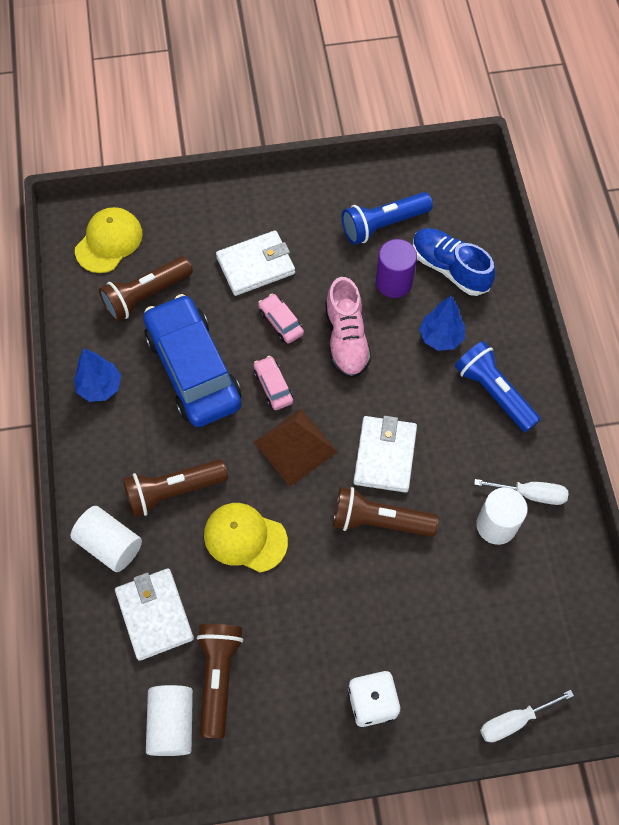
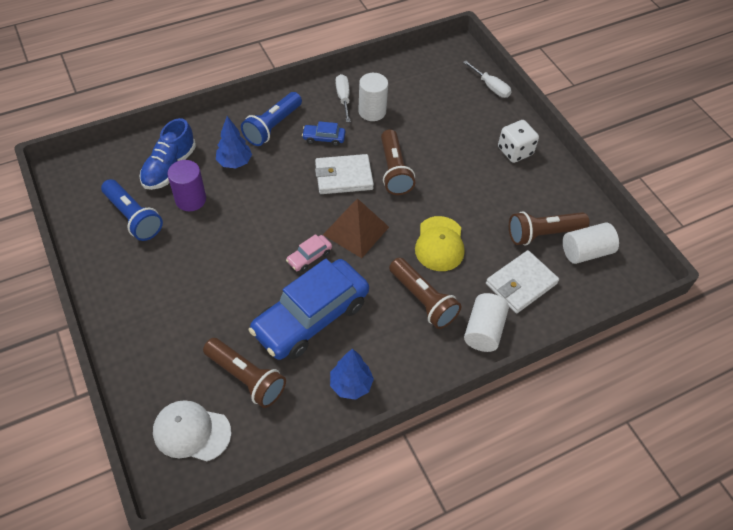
camera: 110 degrees left, 10 degrees down
(109, 241) = (191, 432): yellow cap -> white cap
(255, 265) = (194, 299): white wallet -> none
(281, 322) = (248, 266): pink car -> none
(346, 339) = (252, 219): pink shoe -> none
(458, 449) = (324, 138): none -> blue car

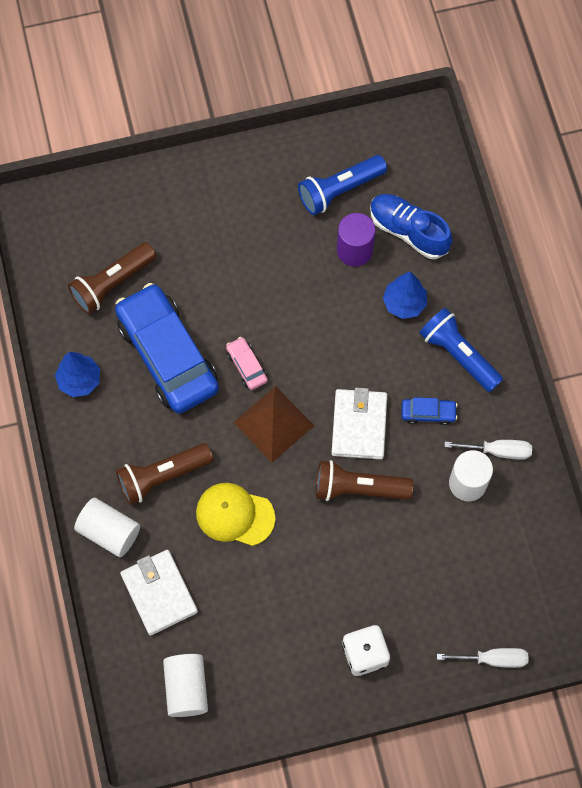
camera: 105 degrees right, 15 degrees up
(191, 432) = (68, 230): white cap -> none
(324, 138) = (428, 413): blue car -> blue car turned 75 degrees clockwise
(490, 87) = (493, 659): white screwdriver -> white screwdriver turned 150 degrees counterclockwise
(543, 234) = (224, 644): brown flashlight -> none

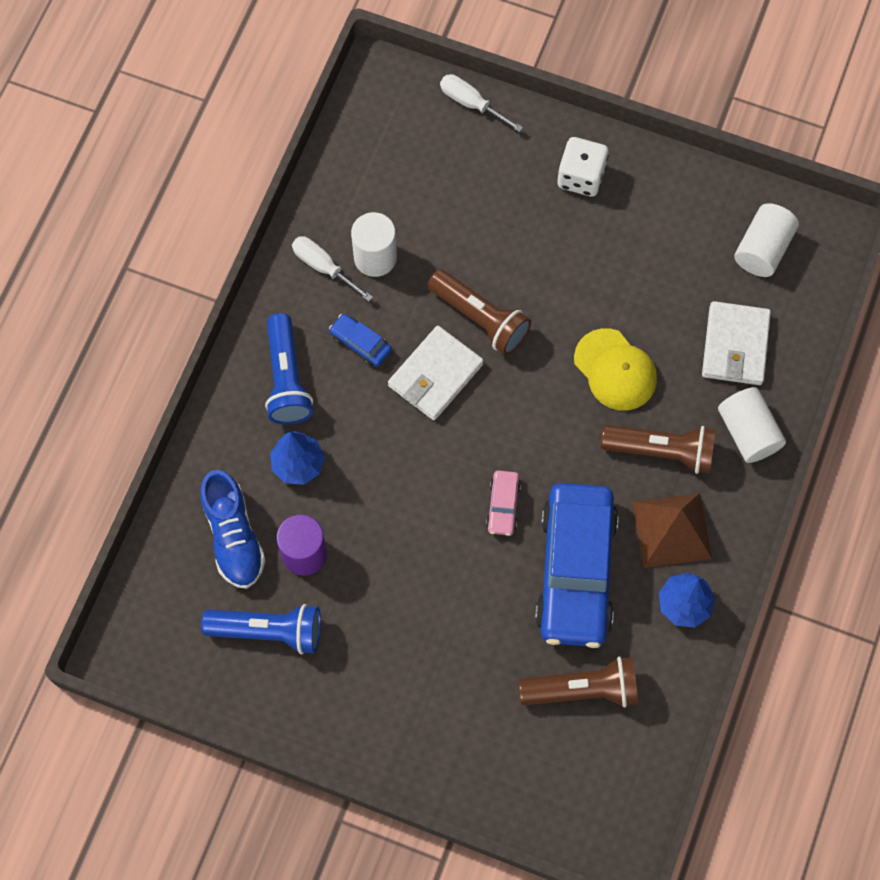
camera: 145 degrees left, 0 degrees up
(273, 423) = (517, 431): brown pyramid -> brown pyramid (671, 530)

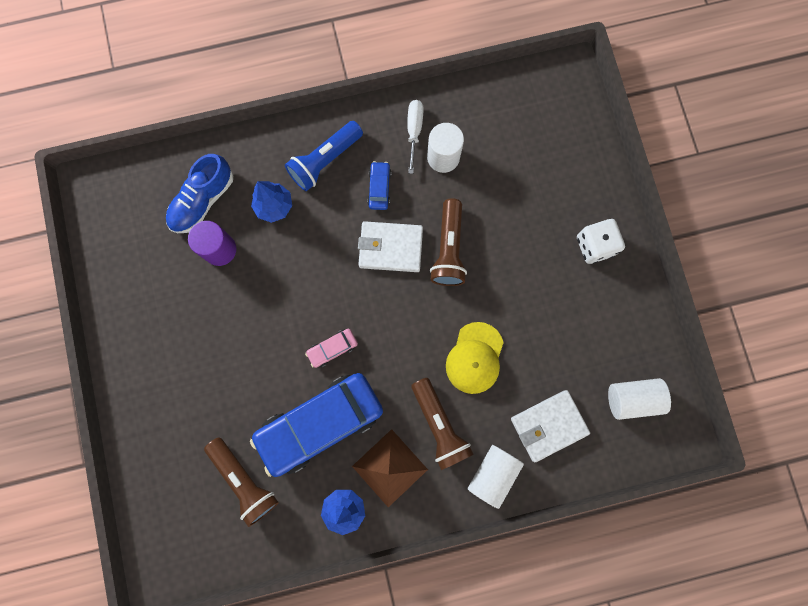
camera: 55 degrees right, 10 degrees up
(269, 631) = (157, 263): blue flashlight -> none
(471, 103) = (594, 142): white screwdriver -> none

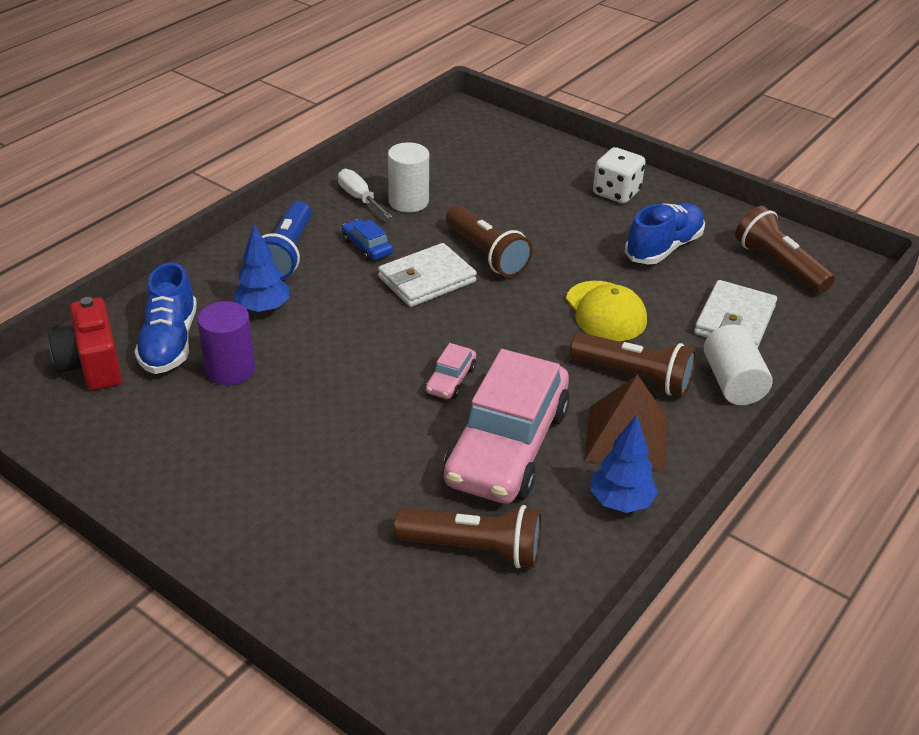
camera: 40 degrees left, 40 degrees down
(150, 192) = (92, 365): none -> red camera
(320, 423) = (506, 446): blue car -> pink car
(571, 326) = (663, 248): none -> blue shoe
(632, 398) = (778, 265): white cylinder -> brown flashlight

